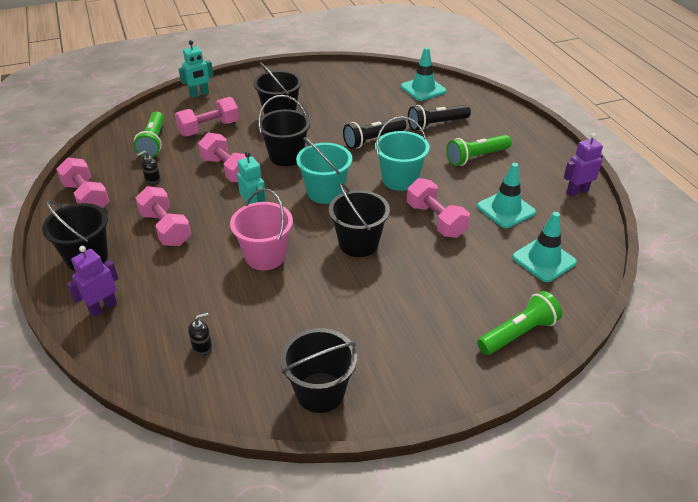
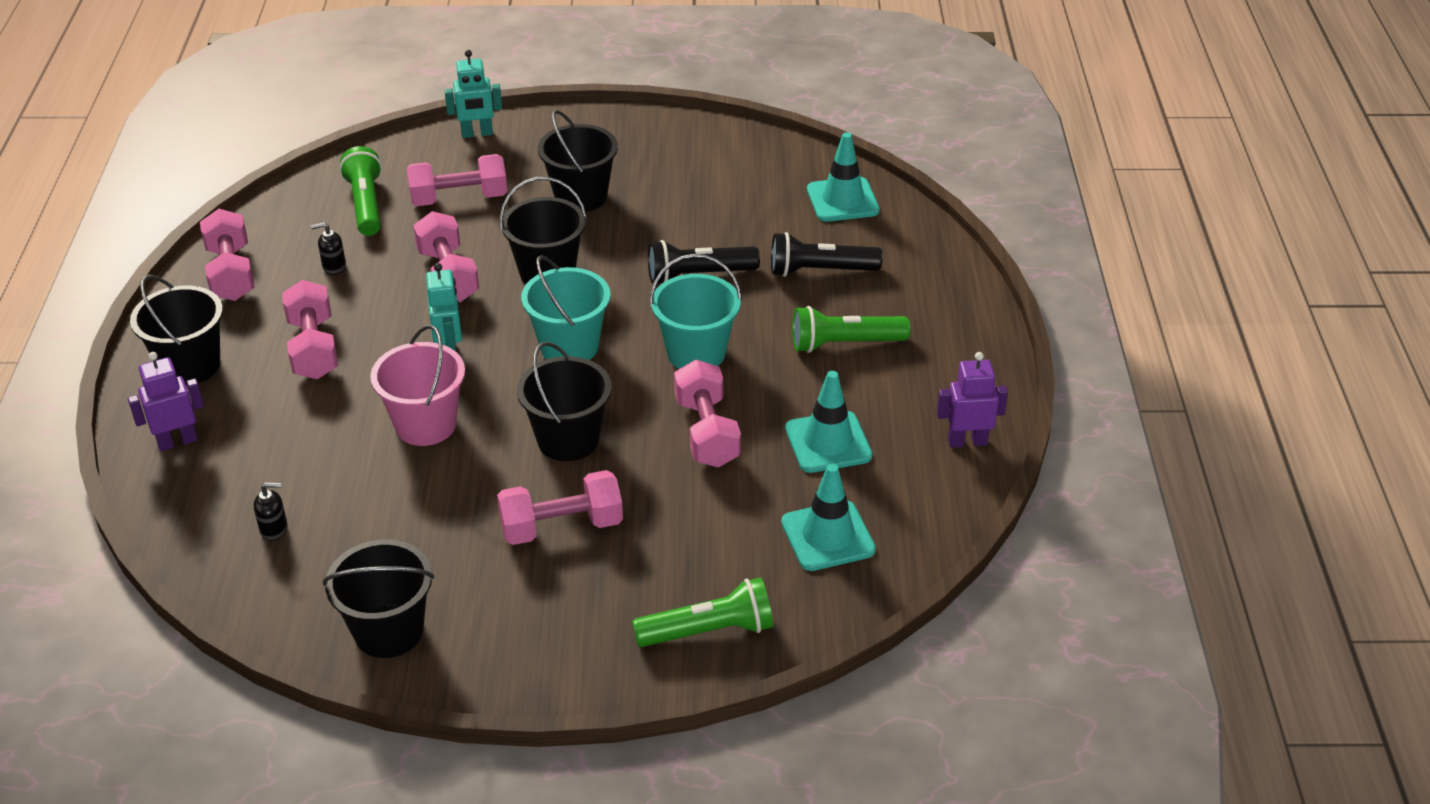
camera: 20 degrees right, 0 degrees up
(153, 142) = (366, 204): green flashlight -> green flashlight turned 150 degrees clockwise
(388, 295) = (561, 526): none -> pink dumbbell

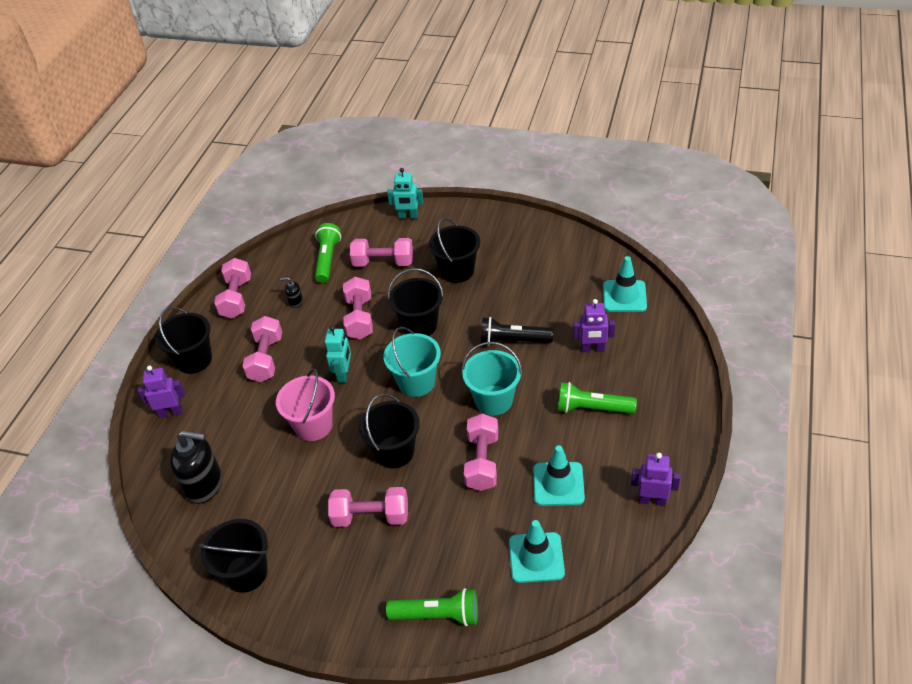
camera: 20 degrees right, 5 degrees up
(274, 529) = (204, 485): black soap dispenser -> black soap dispenser, size x2.24
(820, 271) = (593, 349): black flashlight -> purple robot

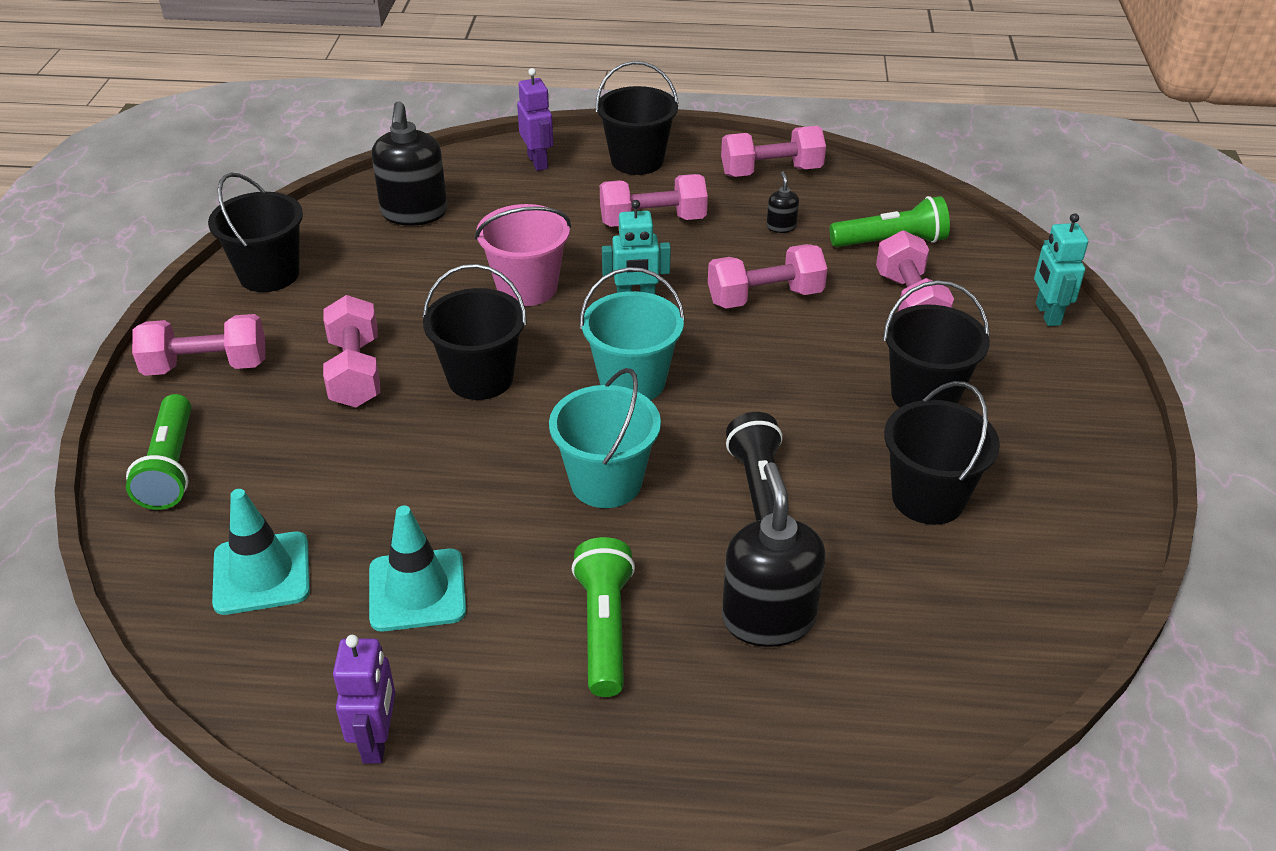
camera: 75 degrees right, 5 degrees down
(419, 325) = (768, 367): black bucket -> black bucket (928, 498)
(482, 462) = (464, 483): pink dumbbell -> pink dumbbell (206, 366)
(593, 349) = (768, 618): purple robot -> black soap dispenser
(624, 296) = (947, 665): turquoise traffic cone -> none

